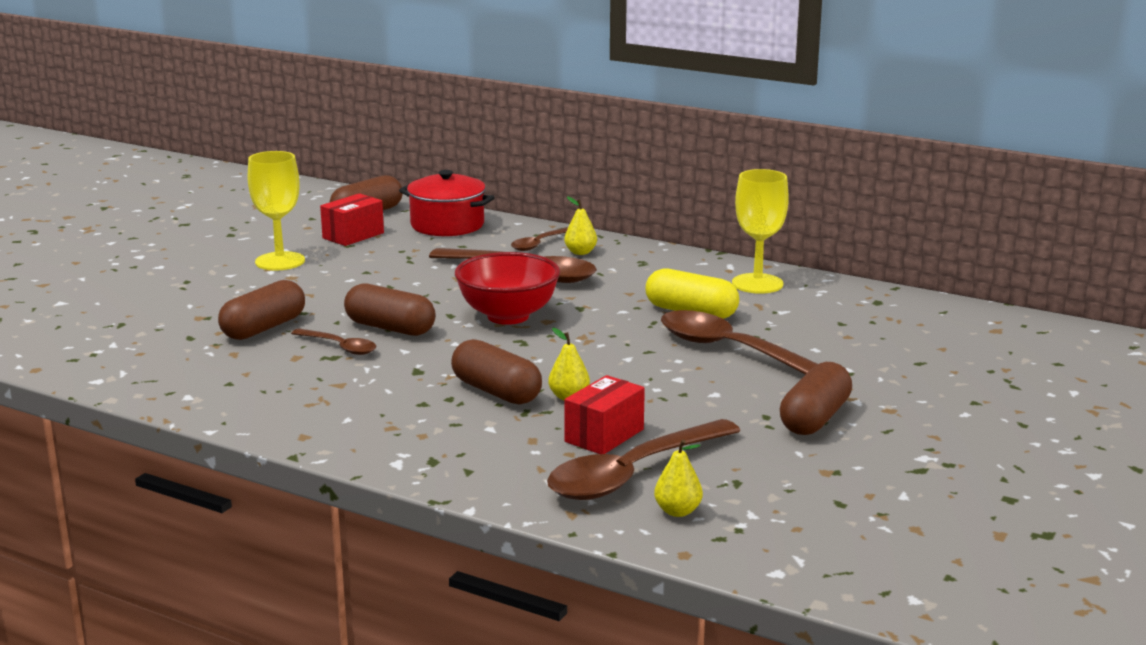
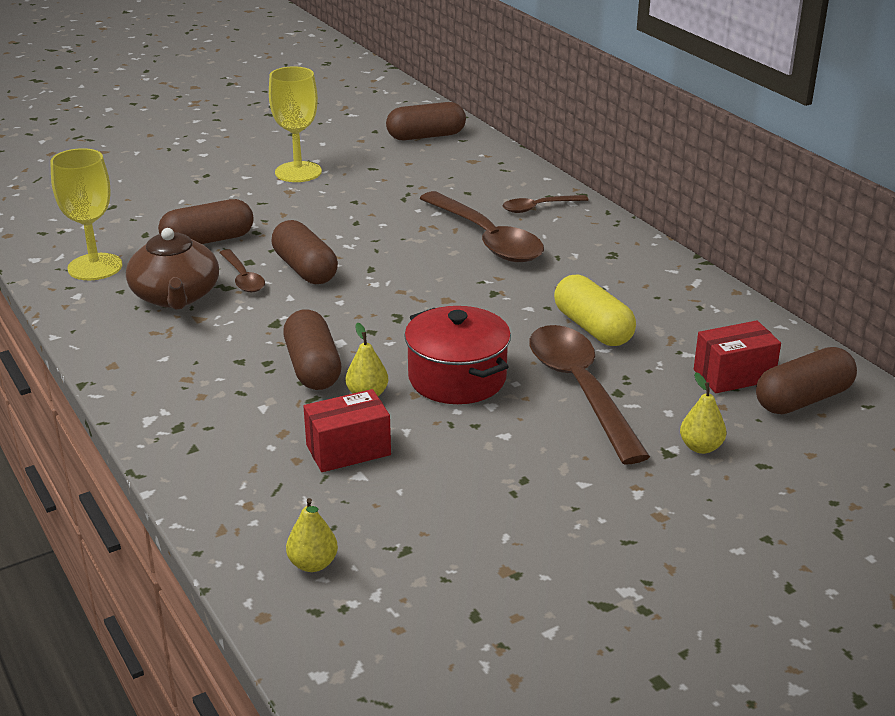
camera: 30 degrees right, 10 degrees up
(292, 374) = (176, 296): none -> brown teapot
(353, 235) = (387, 158): red box -> red box (733, 375)
(447, 225) = (480, 166): red pot -> red pot (457, 378)
(508, 316) = (418, 284): red bowl -> none
(580, 252) = (566, 227): yellow pear -> yellow pear (701, 447)
(633, 473) = (324, 504): brown spoon -> none
(757, 284) = (699, 312): yellow goblet -> yellow goblet (95, 267)
(814, 418) = (568, 500): brown capsule -> brown capsule (803, 399)

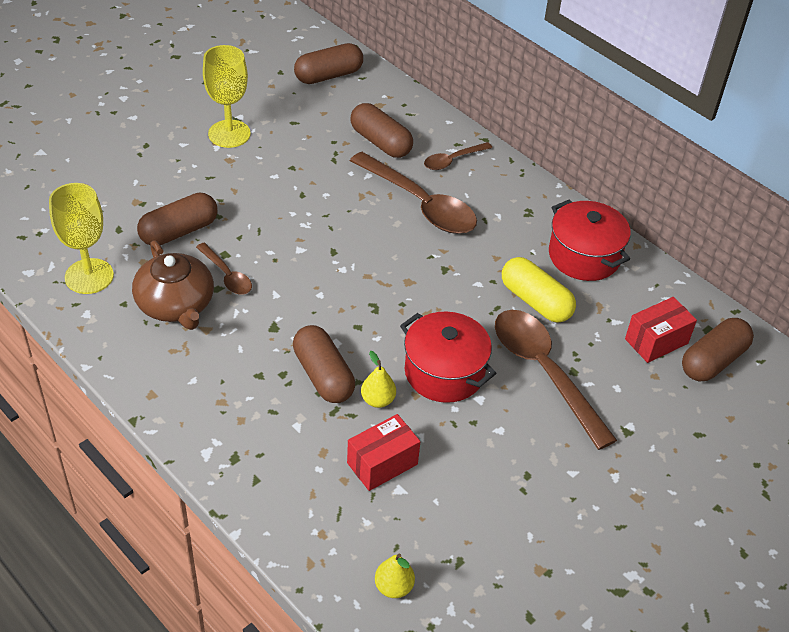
camera: 15 degrees left, 15 degrees up
(305, 269) = (277, 258): brown capsule -> brown capsule (380, 142)
(667, 295) = (584, 256): none -> red pot
(701, 447) = (650, 422): yellow pear -> none

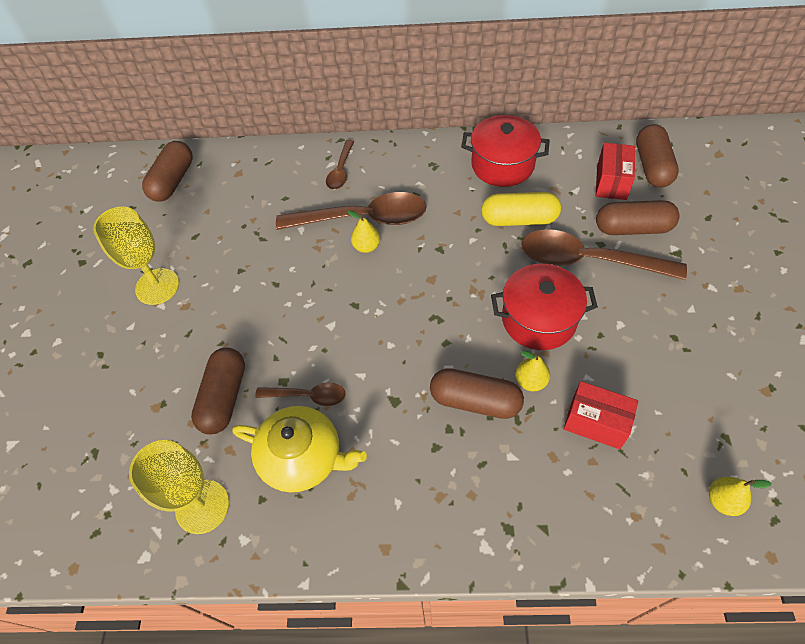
camera: 40 degrees left, 10 degrees up
(176, 304) = (302, 457): brown teapot -> yellow teapot
(380, 142) = (277, 198): brown capsule -> brown capsule (633, 228)
(382, 463) = (596, 423): red box -> red box turned 75 degrees counterclockwise
(395, 223) = (366, 246): none -> yellow pear

